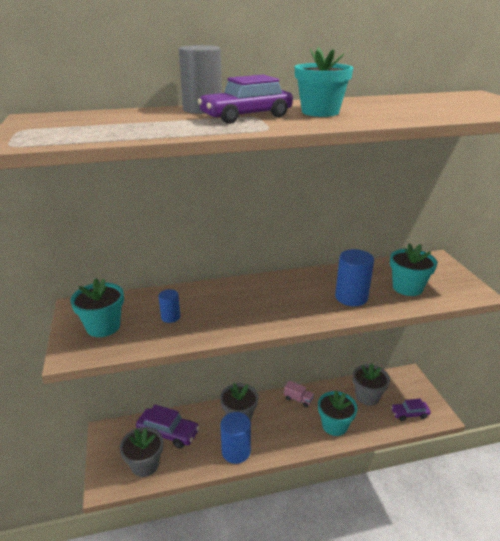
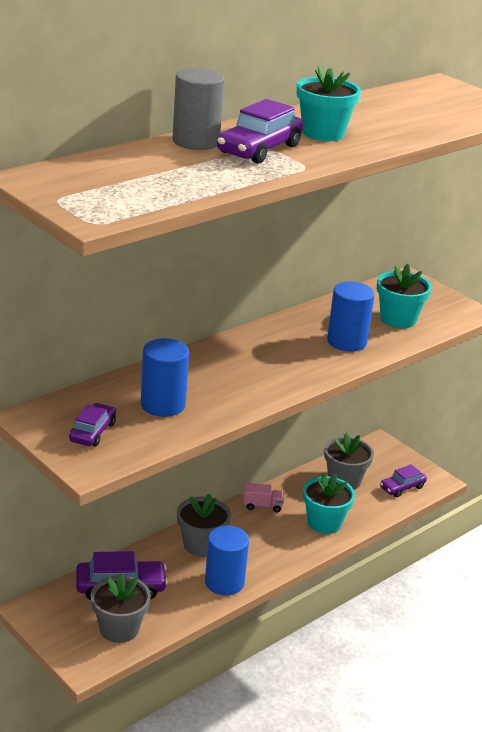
camera: 30 degrees left, 0 degrees up
(103, 326) = (93, 432): turquoise flower pot -> purple car
(170, 317) = (163, 405): blue cylinder -> blue cylinder, size x1.80

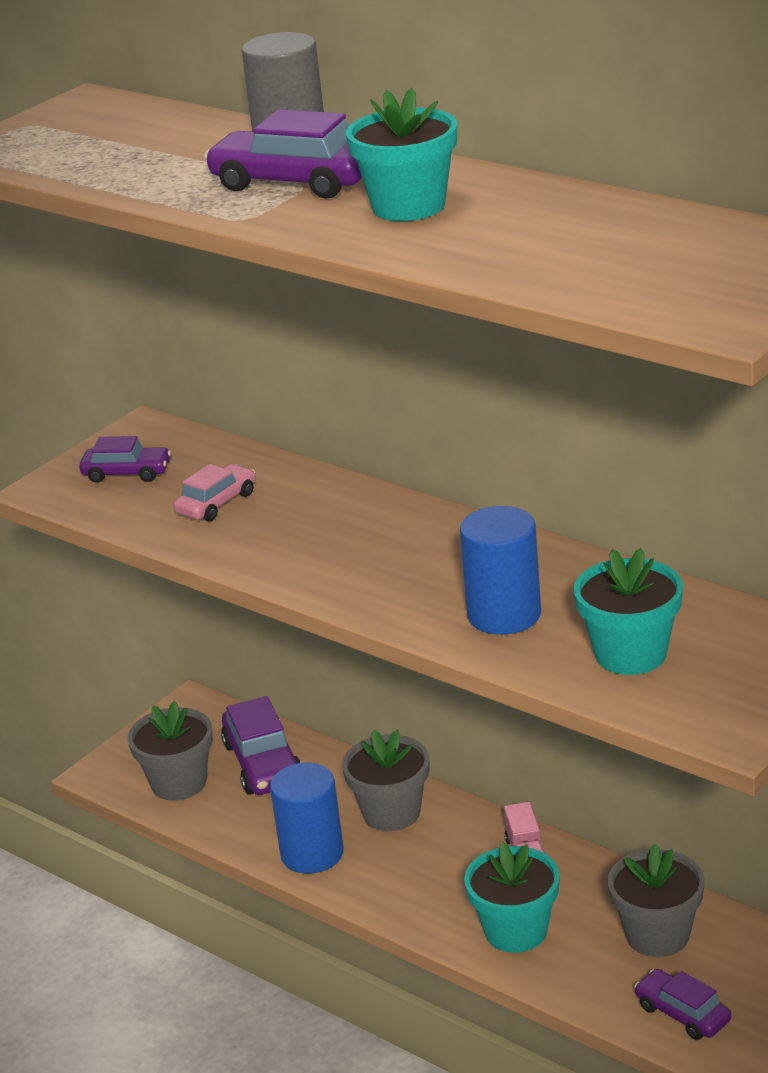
camera: 85 degrees right, 0 degrees up
(163, 405) = (217, 503): blue cylinder -> pink car

